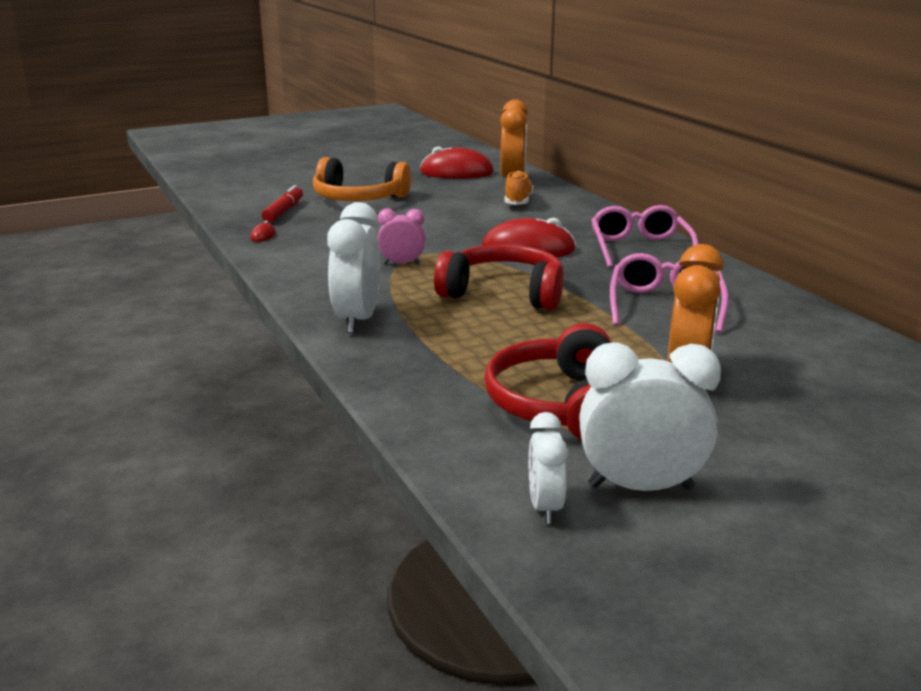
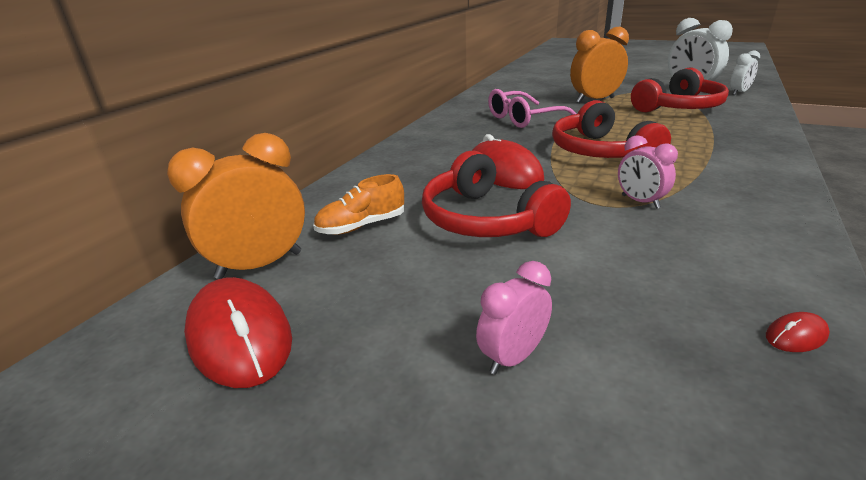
camera: 125 degrees left, 5 degrees up
(283, 211) = (704, 402): red marker -> none
(357, 320) = (751, 170): white clock -> none
(358, 198) = (513, 357): orange headphones -> pink clock
(467, 224) = (486, 219): none -> red headphones
(640, 248) = (434, 145): pink glasses -> none

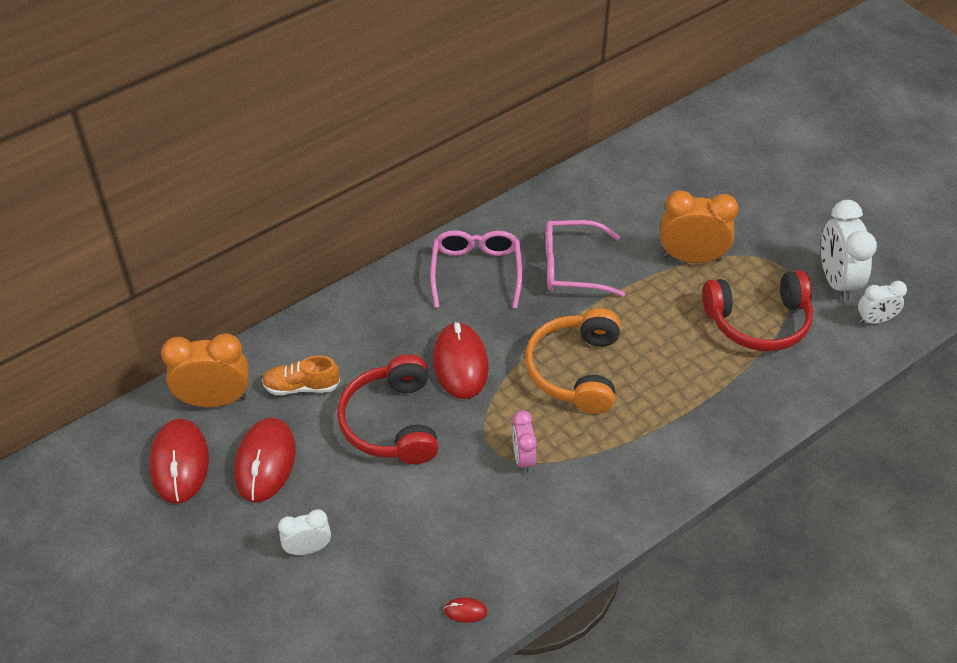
camera: 25 degrees right, 20 degrees up
(369, 294) = (265, 462): none -> red mouse
(456, 135) = (476, 271): none -> pink glasses
(513, 357) = (308, 548): pink clock -> white clock
(601, 151) = (576, 370): red headphones -> orange headphones

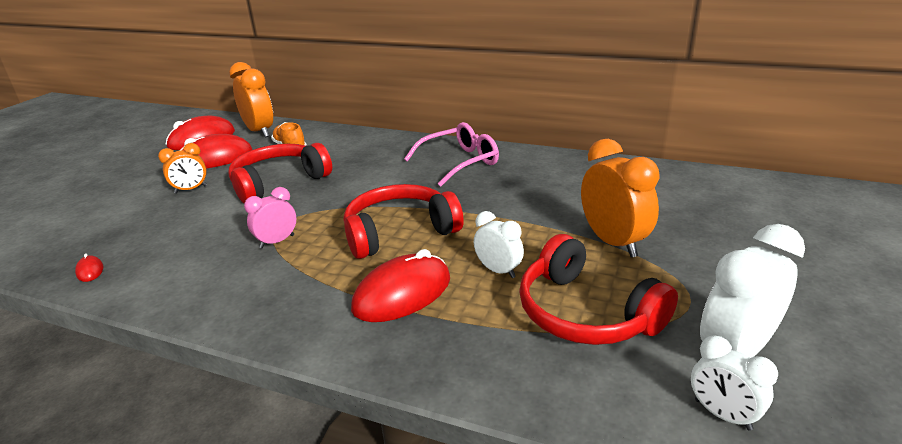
camera: 60 degrees right, 20 degrees down
(308, 548) = (142, 193): white clock -> white clock (498, 271)
(339, 502) = (190, 189): none -> orange clock
(460, 363) = (359, 186): red mouse -> red mouse (402, 294)
(571, 267) = (516, 193): pink glasses -> none
(576, 370) = (399, 232): orange headphones -> red headphones

